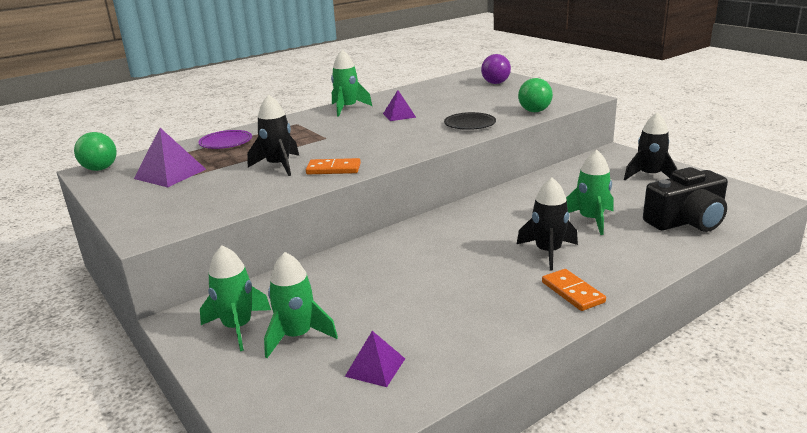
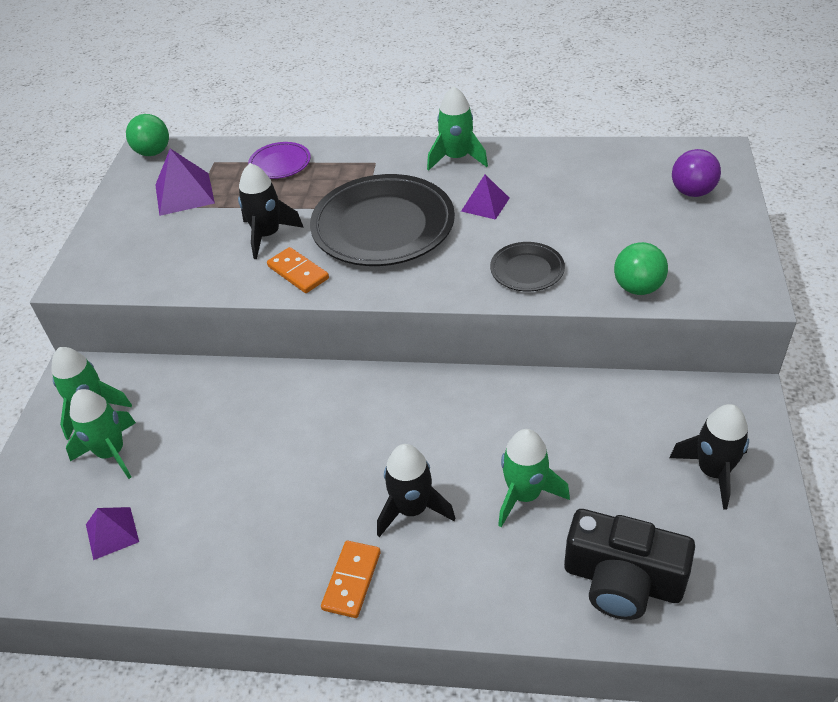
camera: 45 degrees right, 20 degrees up
(353, 139) = (383, 226): none -> black plate

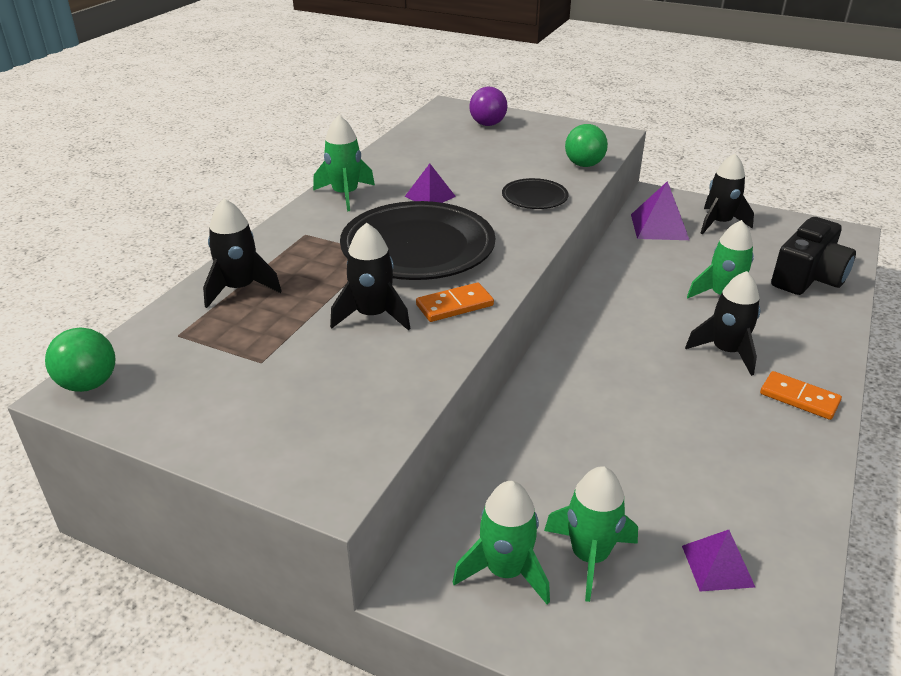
camera: 75 degrees left, 10 degrees down
(184, 194) = (224, 366): purple pyramid -> purple pyramid (659, 227)
(280, 163) = (239, 289): purple plate -> black rocket

